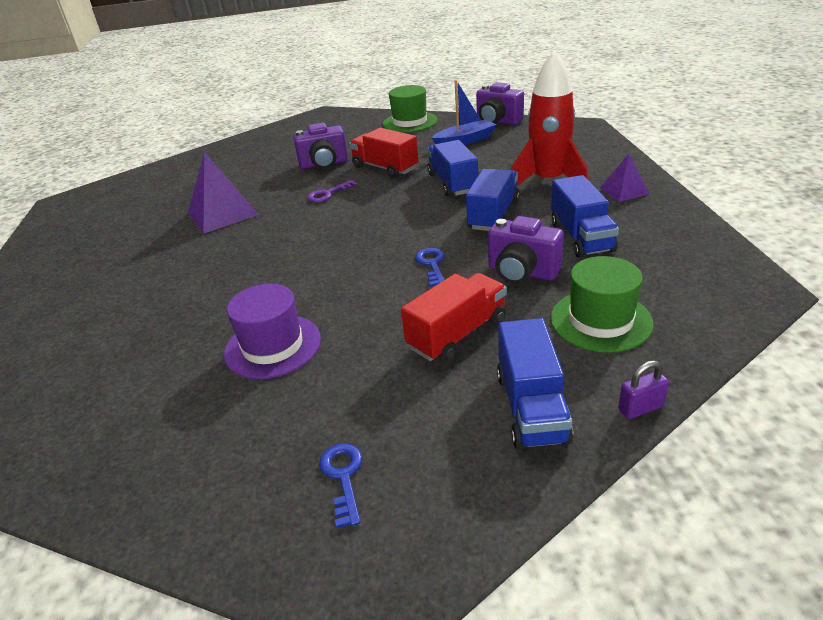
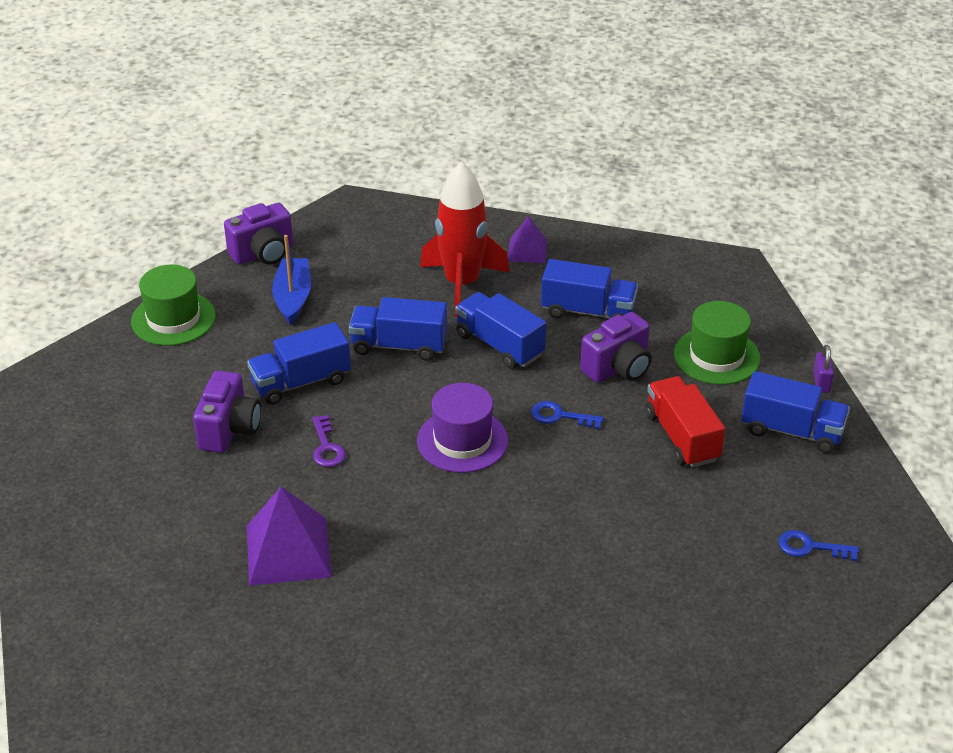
camera: 70 degrees left, 5 degrees up
(273, 346) = (621, 556): purple hat -> purple hat (462, 441)
(385, 168) = (301, 382): red truck -> blue truck

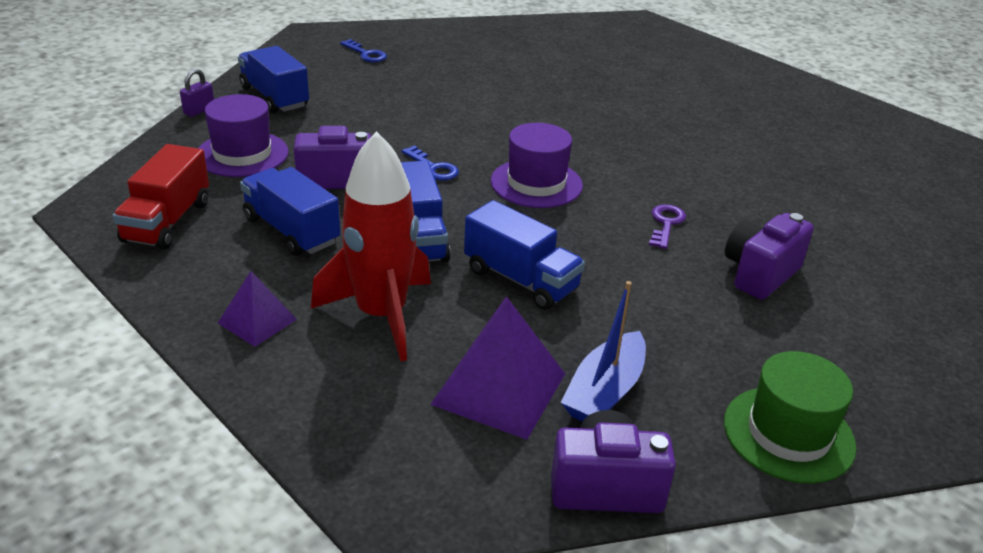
camera: 150 degrees left, 5 degrees down
(288, 551) = (743, 172): purple pyramid -> purple pyramid (499, 388)
(301, 382) = (656, 288): blue truck -> none
(682, 437) = (358, 122): red truck -> red truck (167, 221)
(716, 356) = (242, 154): green hat -> purple hat

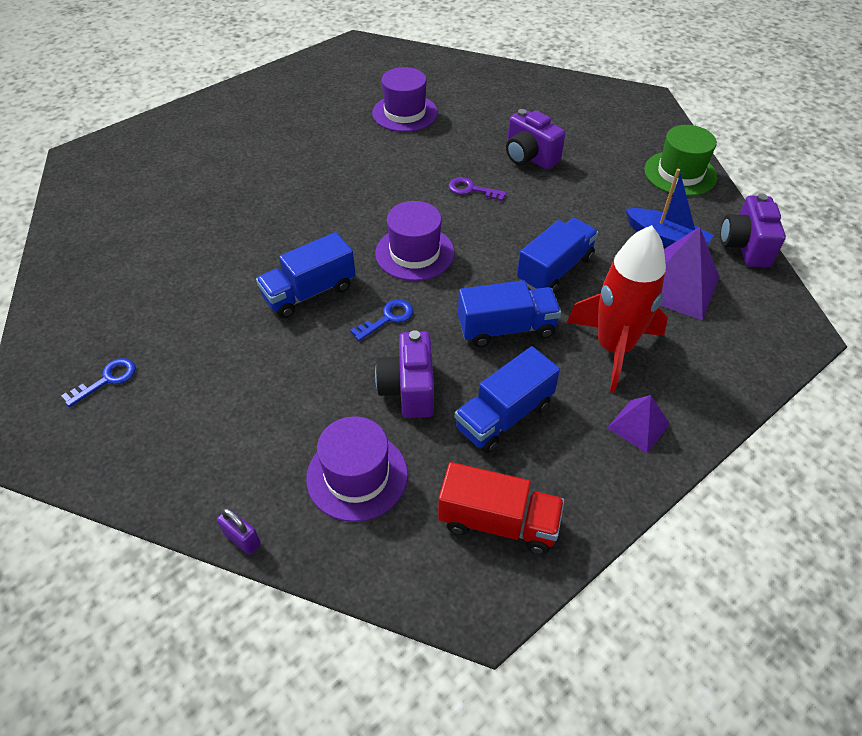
camera: 85 degrees left, 15 degrees up
(274, 97) = (216, 462): blue truck -> blue truck (309, 292)
(811, 179) = (405, 113): none -> purple hat

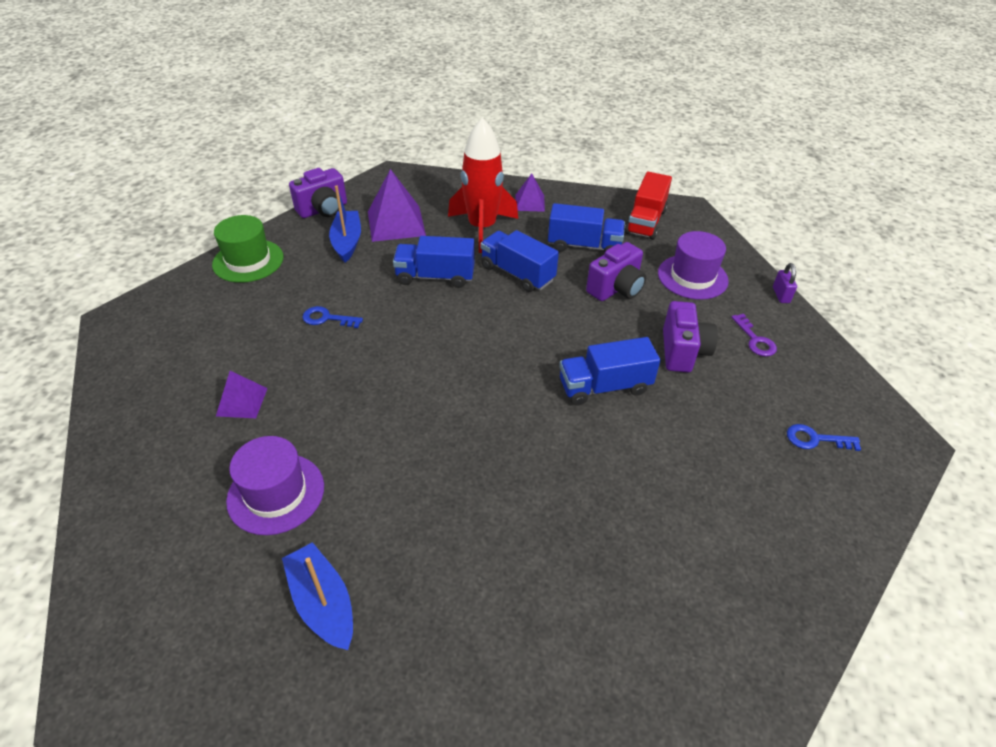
camera: 130 degrees left, 5 degrees down
(309, 292) = (604, 386): blue truck -> blue truck turned 150 degrees clockwise
(316, 105) = (323, 603): none -> blue boat
(388, 318) = (575, 330): blue key -> blue key (327, 318)
(414, 253) = (495, 354): purple hat -> none
(471, 189) = (378, 364): purple key -> purple key (755, 340)
(498, 123) = (242, 402): none -> purple pyramid
(498, 522) = (645, 221): red truck -> red truck turned 135 degrees counterclockwise
(529, 157) = (292, 352): purple camera -> purple camera (683, 351)

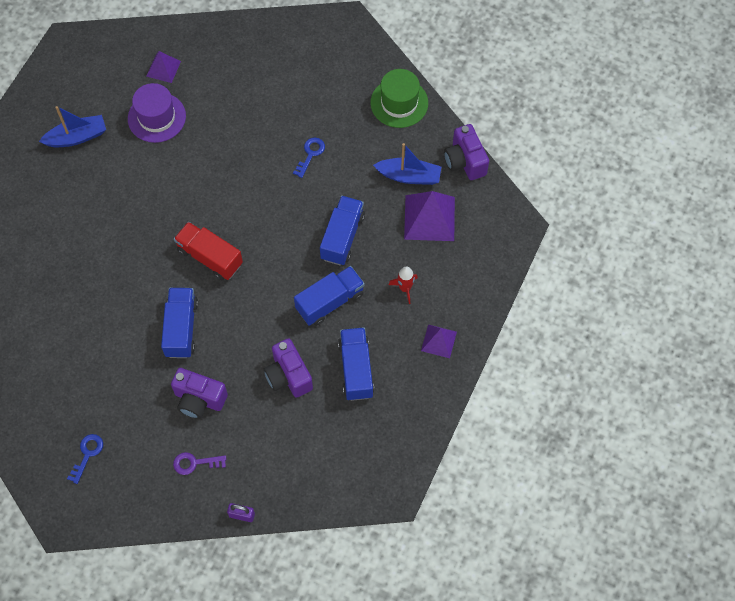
camera: 105 degrees right, 20 degrees up
(242, 402) = (239, 99): purple pyramid -> purple pyramid (163, 68)
(482, 228) = (405, 288): red rocket -> red rocket, size x0.44
(584, 246) = (356, 369): blue truck -> blue truck turned 150 degrees clockwise
(645, 221) = (381, 440): red truck -> red truck (210, 257)
(692, 277) = (287, 448): purple hat -> none

